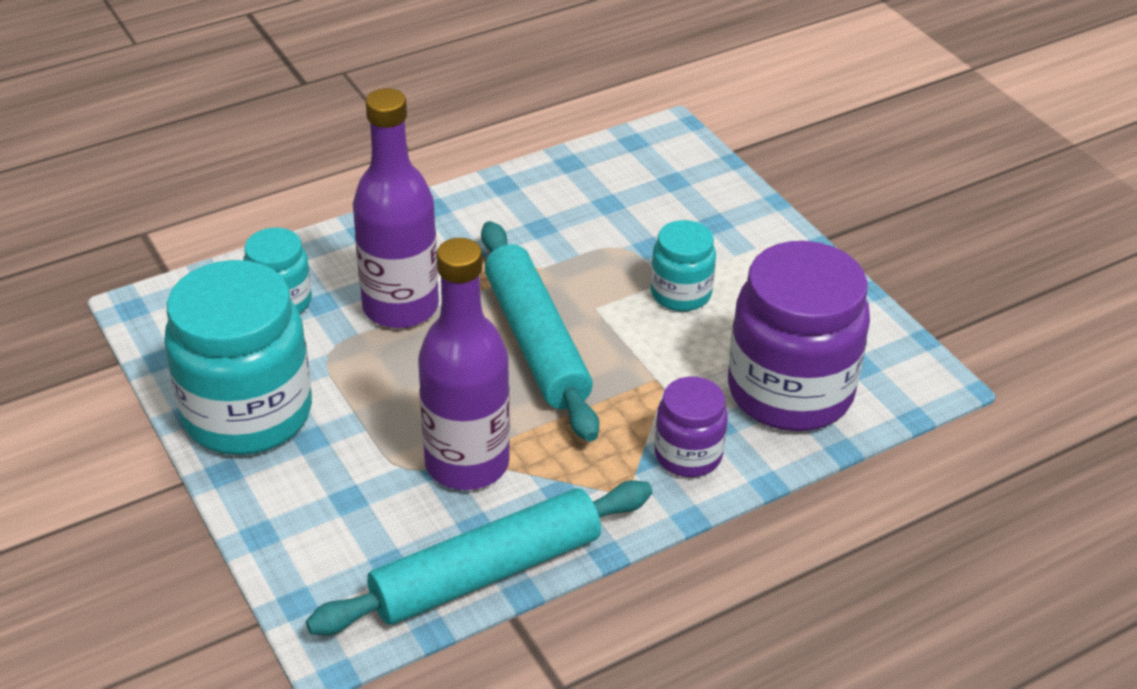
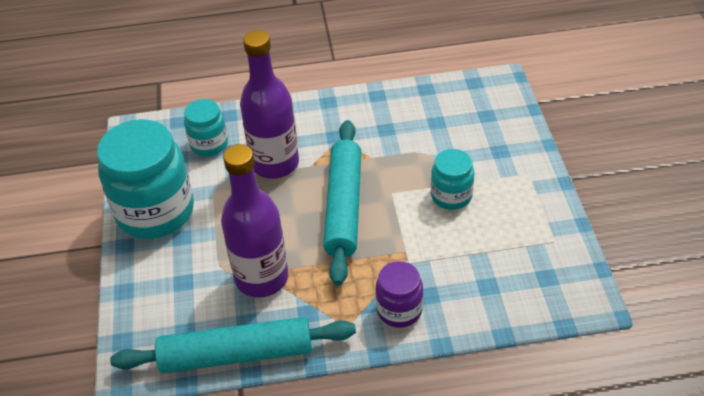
camera: 25 degrees right, 5 degrees up
(790, 391) = (488, 283): purple jar -> none

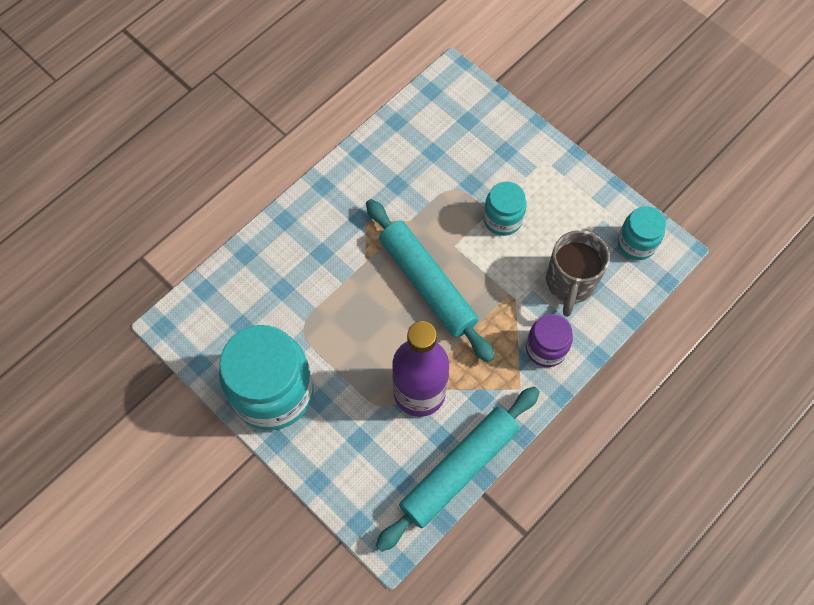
camera: 40 degrees left, 20 degrees up
(209, 144) = (256, 295): turquoise jar -> turquoise jar (636, 243)
(275, 164) = (333, 278): purple bottle -> none
(468, 274) = (570, 283): none -> grey mug

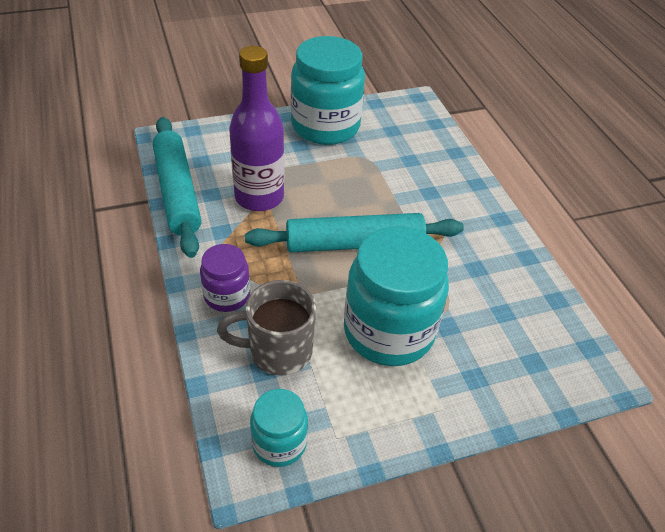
camera: 115 degrees right, 20 degrees down
(502, 219) = (388, 331): turquoise jar -> turquoise jar, size x1.93
(570, 283) = (277, 351): grey mug -> grey mug turned 45 degrees counterclockwise

